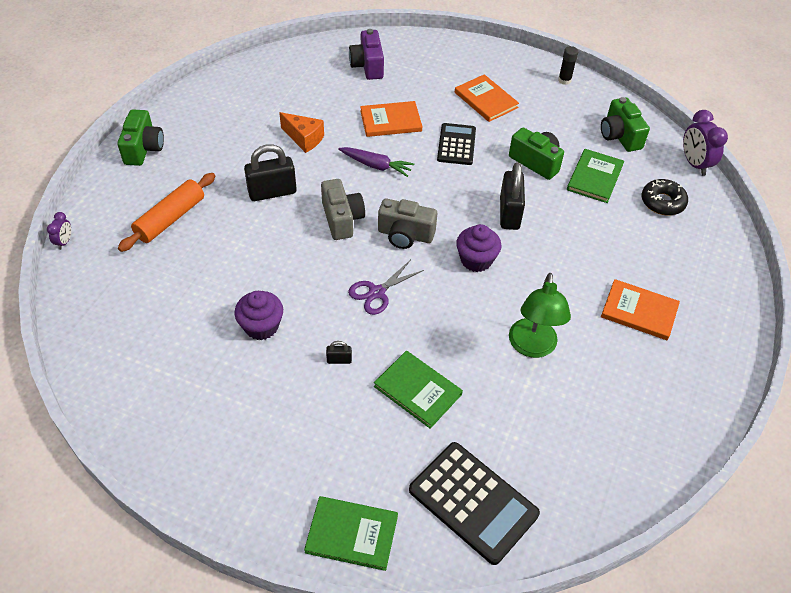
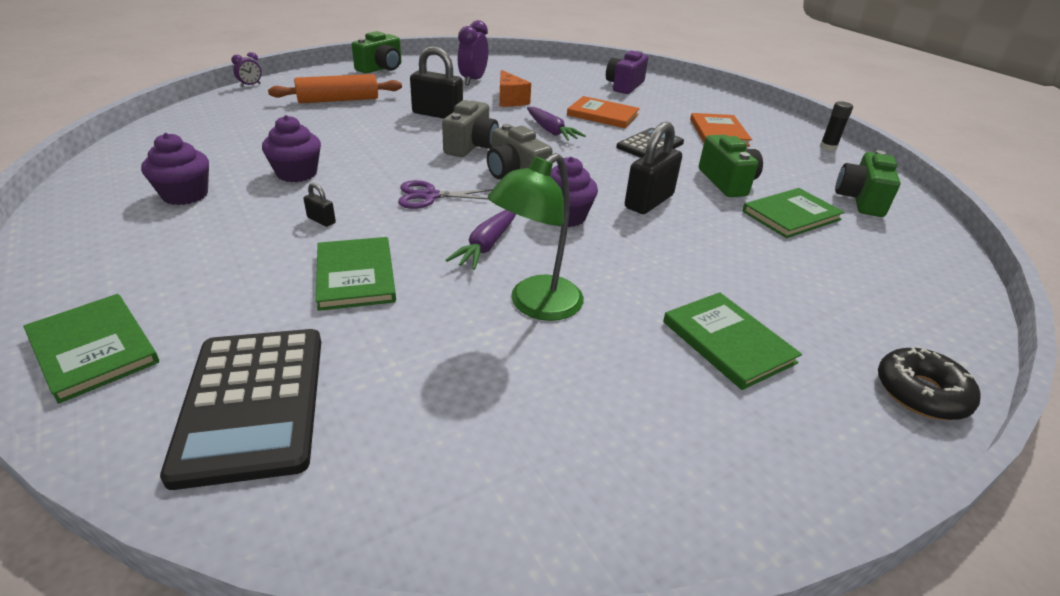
camera: 35 degrees right, 15 degrees down
(217, 397) = (185, 195): none -> purple cupcake
(459, 316) = (487, 245): none -> purple carrot
(639, 311) = (727, 342): orange book -> green book
(662, 202) = (871, 266): black donut -> black donut (921, 393)
(694, 164) = (956, 254): purple clock -> purple clock (473, 80)

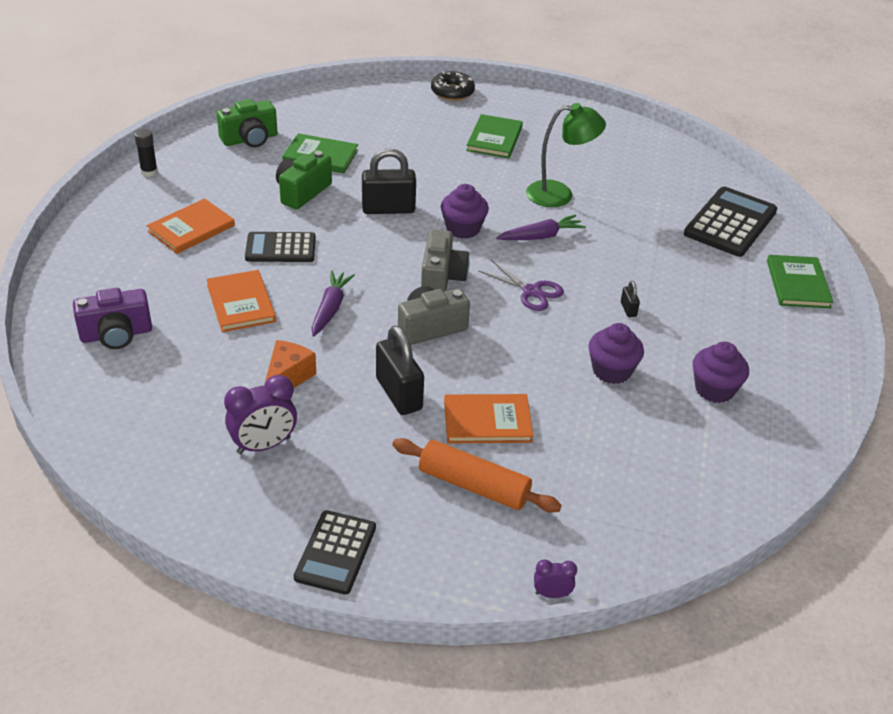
camera: 135 degrees left, 5 degrees up
(356, 276) = (638, 257): green book -> none
(364, 122) = (487, 421): none -> orange book
(381, 68) = (335, 552): green camera -> black calculator

